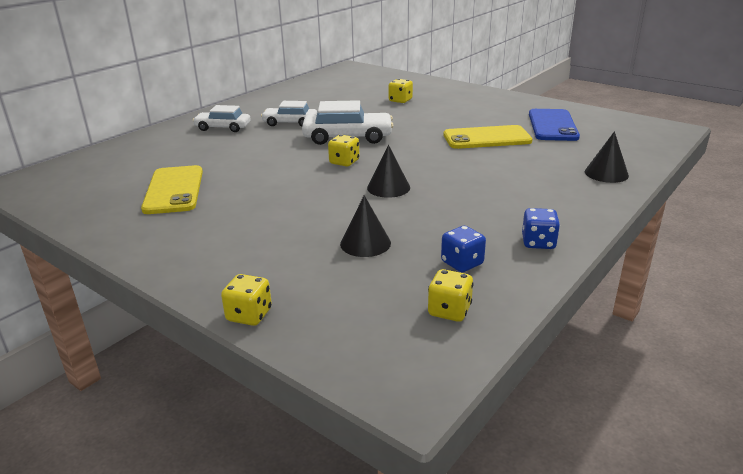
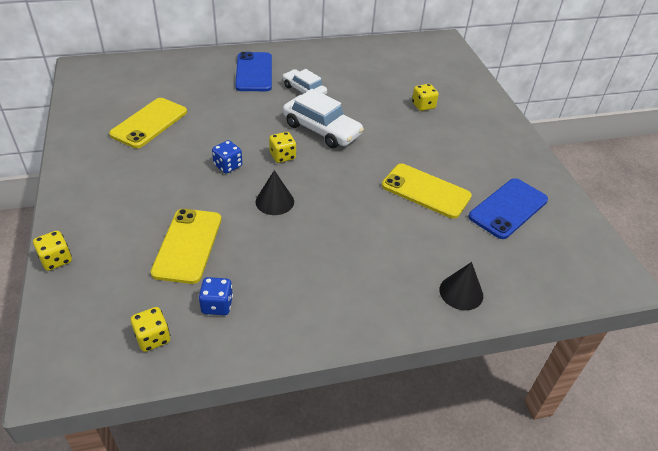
camera: 35 degrees right, 15 degrees up
(223, 128) = (254, 72): white car -> blue phone
(365, 243) = (188, 245): black cone -> yellow phone
(538, 243) = (292, 324): blue dice -> blue dice (228, 166)

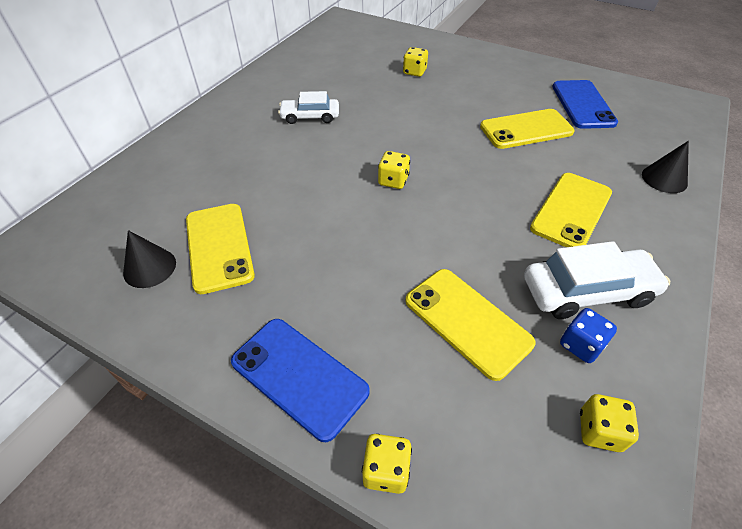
camera: 45 degrees left, 5 degrees up
(228, 166) = (367, 224): blue dice -> none
(254, 72) = (237, 130): blue phone -> blue phone (299, 376)
(274, 201) = (456, 221): black cone -> black cone (149, 267)
(321, 130) = (381, 138): white car -> white car (587, 291)
(352, 252) = (571, 210): none -> yellow phone

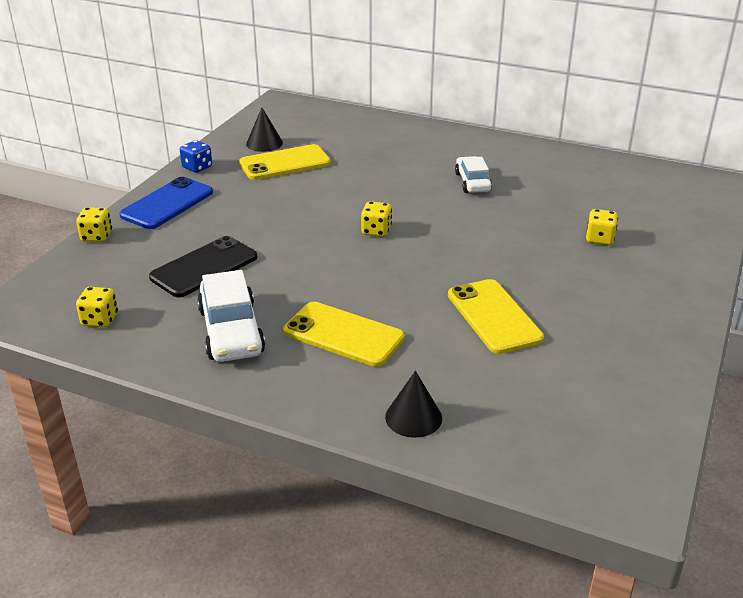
camera: 85 degrees right, 15 degrees down
(467, 321) = (204, 267): yellow phone -> black phone
(581, 345) = (174, 320): blue dice -> blue dice (197, 167)
(583, 104) = (576, 371): blue phone -> none

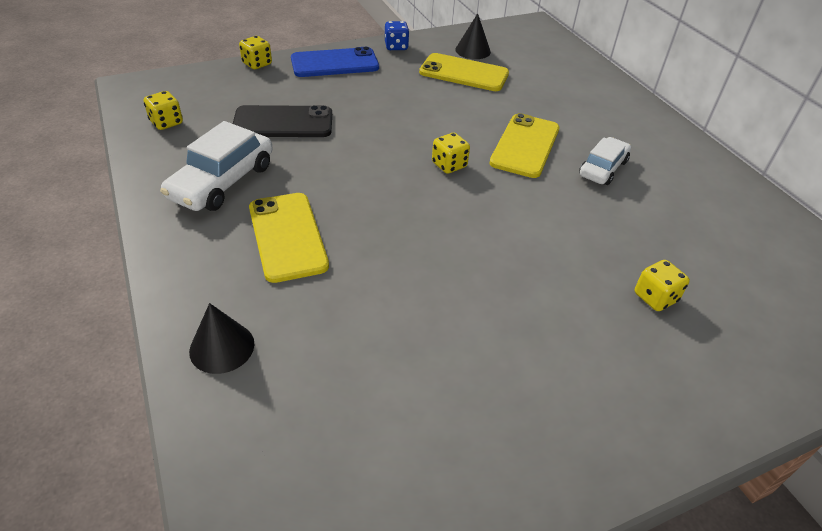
camera: 40 degrees right, 10 degrees up
(494, 316) = (428, 305): yellow phone -> yellow phone (525, 146)

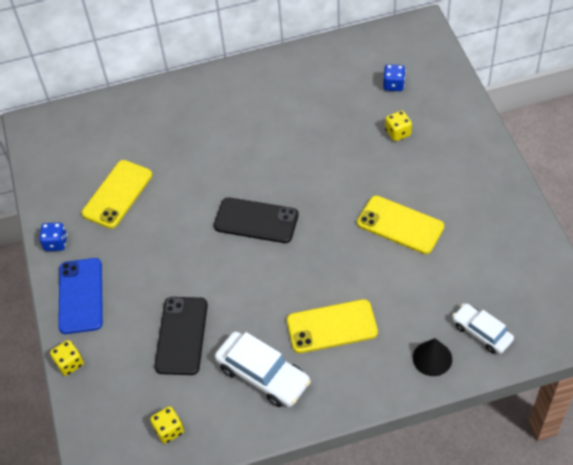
camera: 75 degrees left, 10 degrees up
(449, 165) = (256, 221): yellow dice -> black phone
(473, 50) = (76, 182): black cone -> none
(525, 146) = (236, 168): yellow phone -> yellow phone (400, 225)
(603, 168) = (269, 127): white car -> white car (481, 332)
(754, 290) = (393, 85): none -> blue dice

